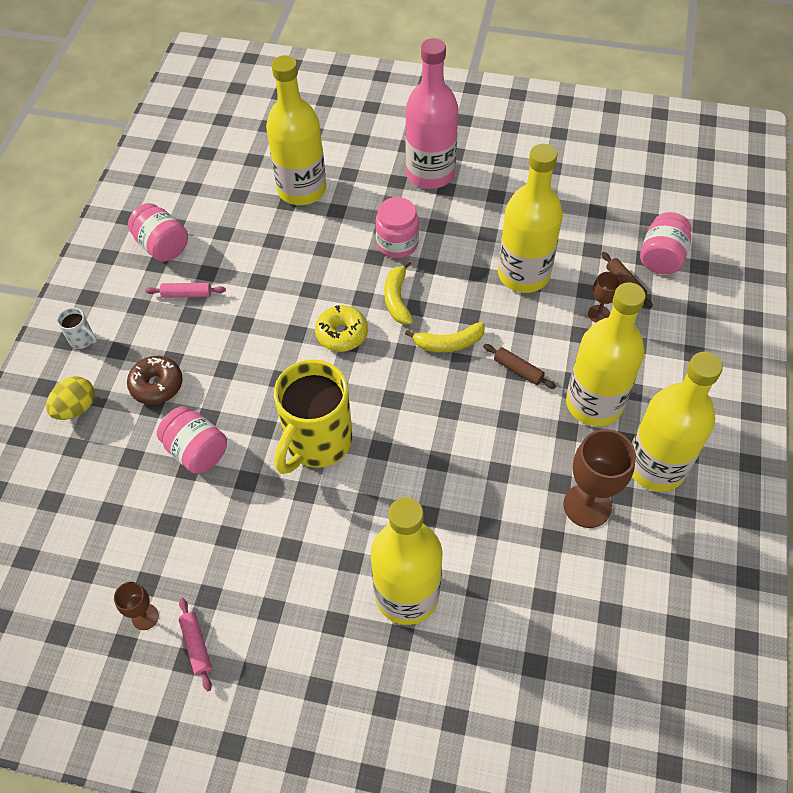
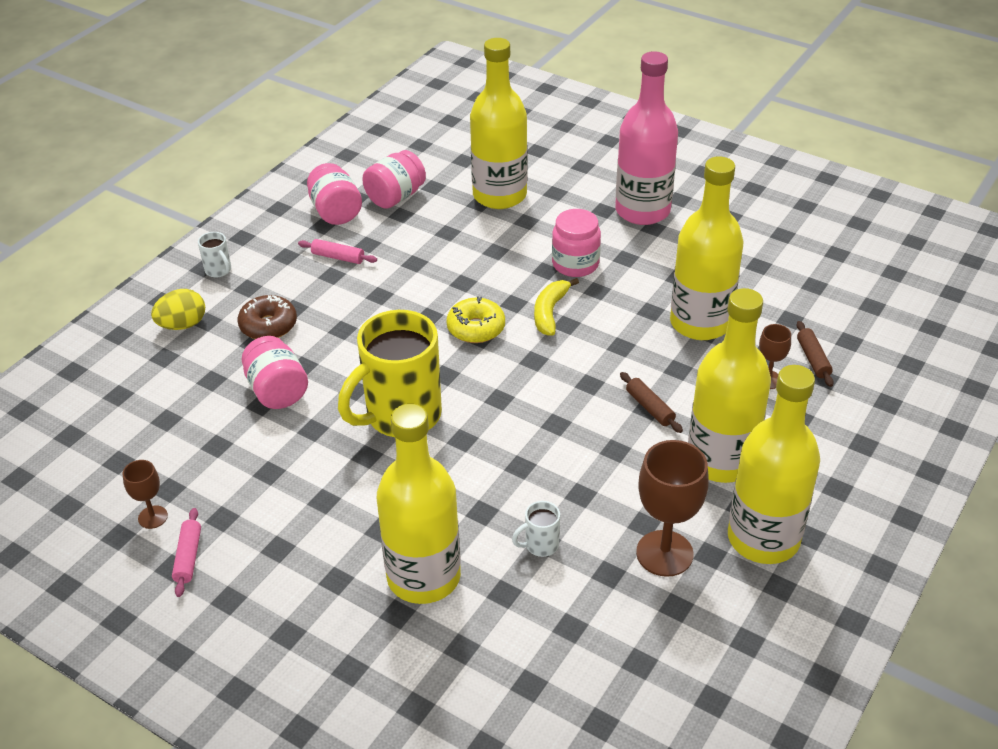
camera: 20 degrees right, 15 degrees down
(448, 343) = (585, 364): yellow banana -> none
(487, 531) = (540, 545): none -> white mug
(661, 257) = (868, 345): pink jar -> pink jar (395, 197)

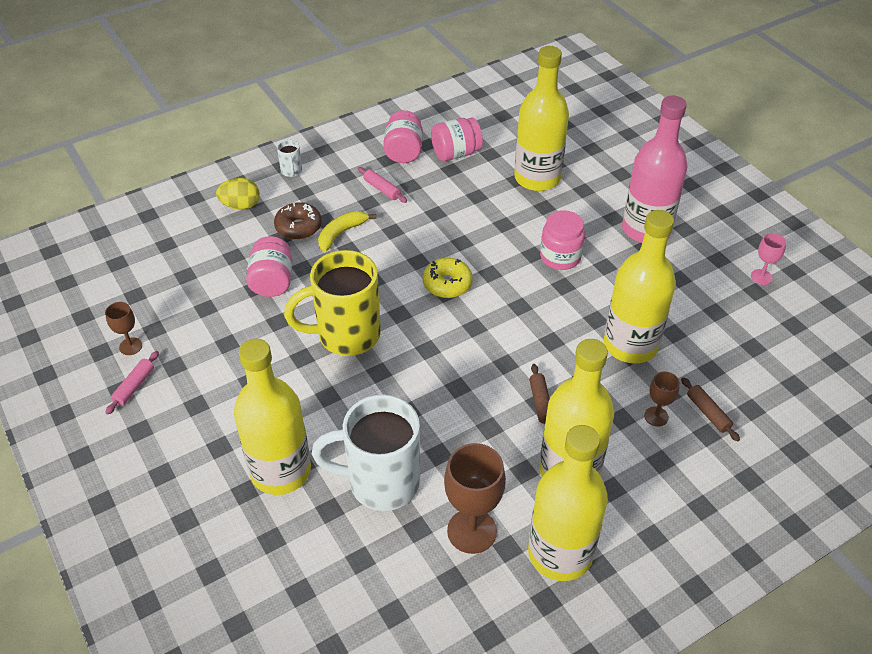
camera: 25 degrees right, 5 degrees up
(540, 545) = (381, 482): white mug -> white mug, size x2.46
(550, 312) = (513, 291): yellow banana -> yellow banana (341, 233)
(779, 220) = (761, 277): none -> pink goblet
(813, 359) = (708, 413): brown rolling pin -> brown rolling pin turned 45 degrees counterclockwise

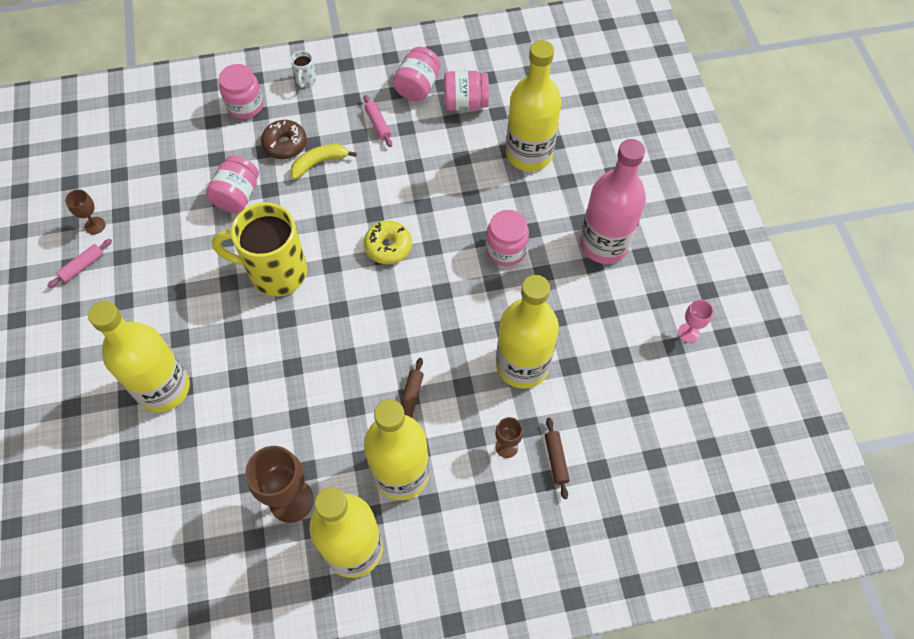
camera: 20 degrees right, 15 degrees up
(241, 206) = (245, 106): yellow egg -> pink jar
(381, 482) = (239, 428): white mug -> none

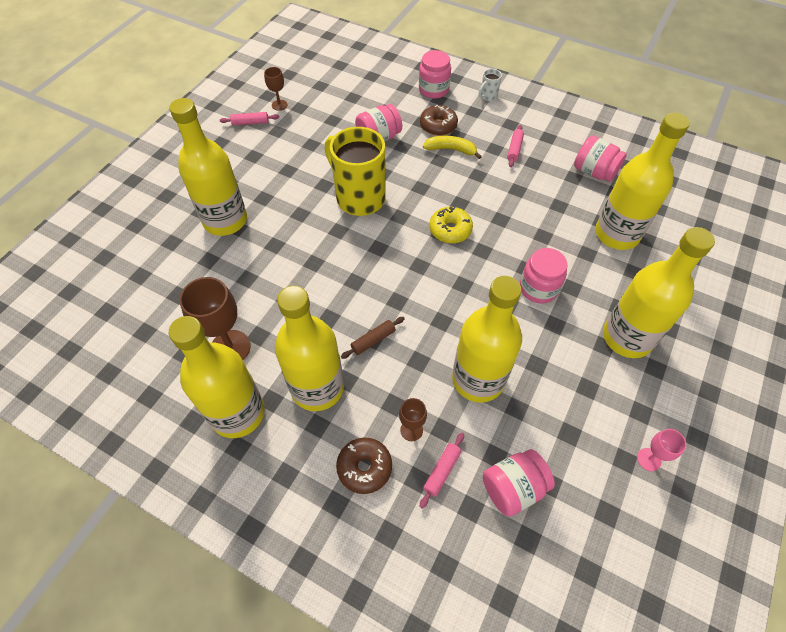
camera: 40 degrees right, 5 degrees down
(417, 87) = (566, 142): pink jar -> pink jar (513, 488)
(497, 505) = (364, 468): none -> brown donut
(556, 459) = (442, 471): brown rolling pin -> pink rolling pin
(604, 244) = (627, 337): pink bottle -> yellow bottle

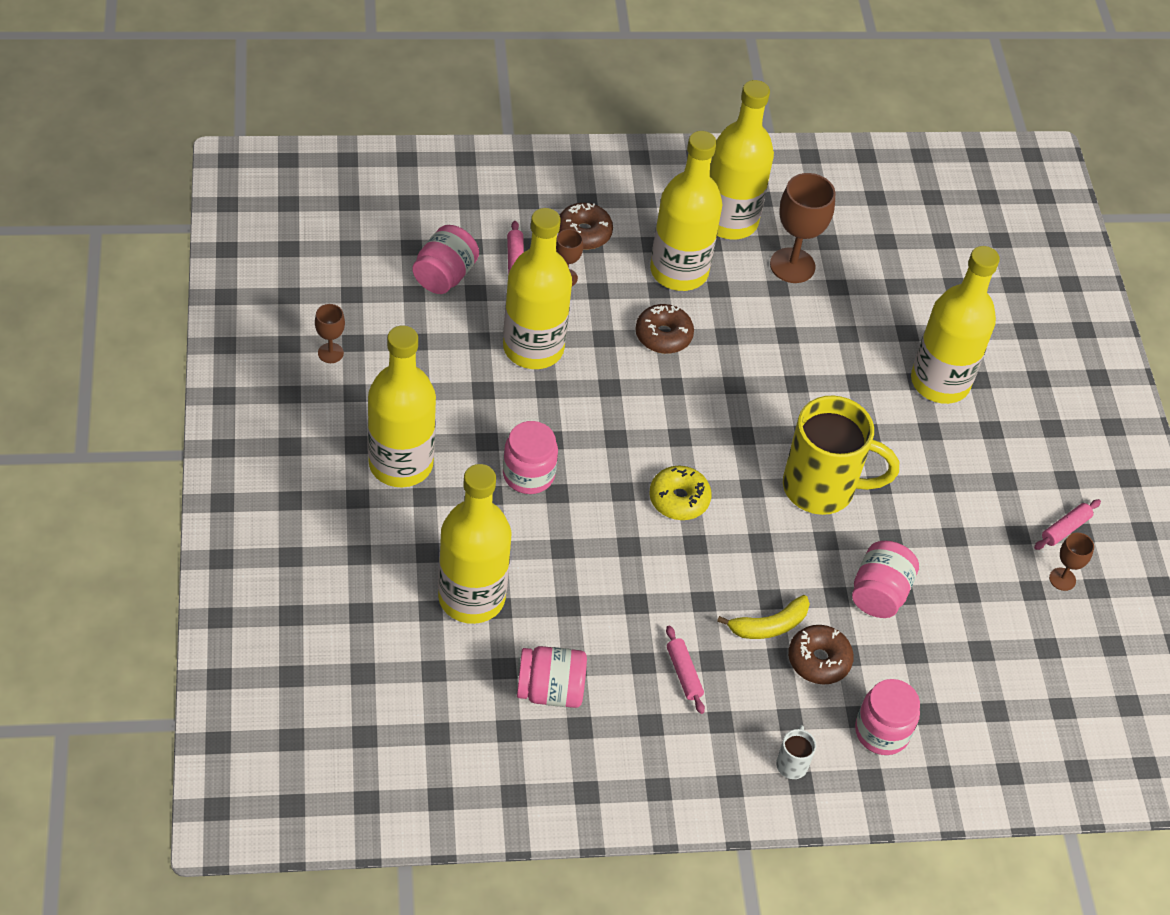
camera: 140 degrees right, 5 degrees down
(373, 340) = (663, 335): brown rolling pin -> brown donut
(649, 459) = (330, 353): pink goblet -> brown goblet

